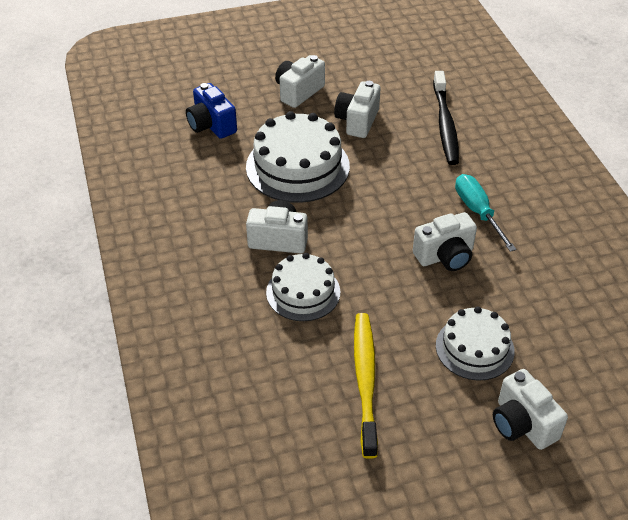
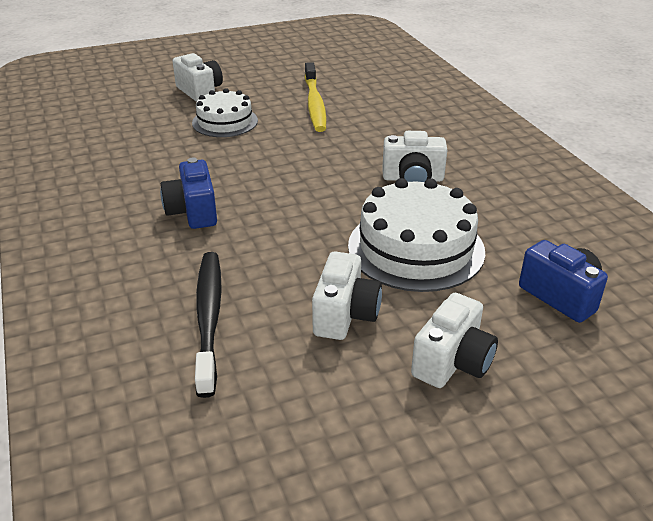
camera: 175 degrees right, 10 degrees down
(303, 292) = (376, 145): white cake -> none
(445, 256) = (238, 174): white camera -> none
(478, 212) = (193, 212): turquoise screwdriver -> blue camera

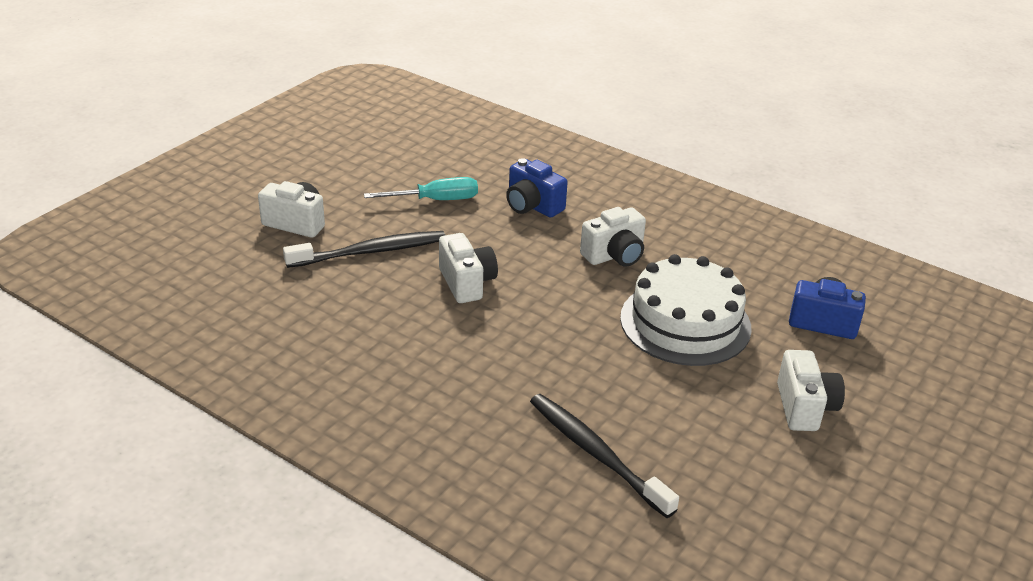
camera: 35 degrees left, 0 degrees up
(193, 212) = (462, 363): blue camera -> blue camera (532, 206)
(225, 122) = (370, 252): white cake -> black toothbrush
(314, 104) = (436, 200): yellow toothbrush -> turquoise screwdriver
(345, 315) = (695, 404): white camera -> white camera (467, 283)

